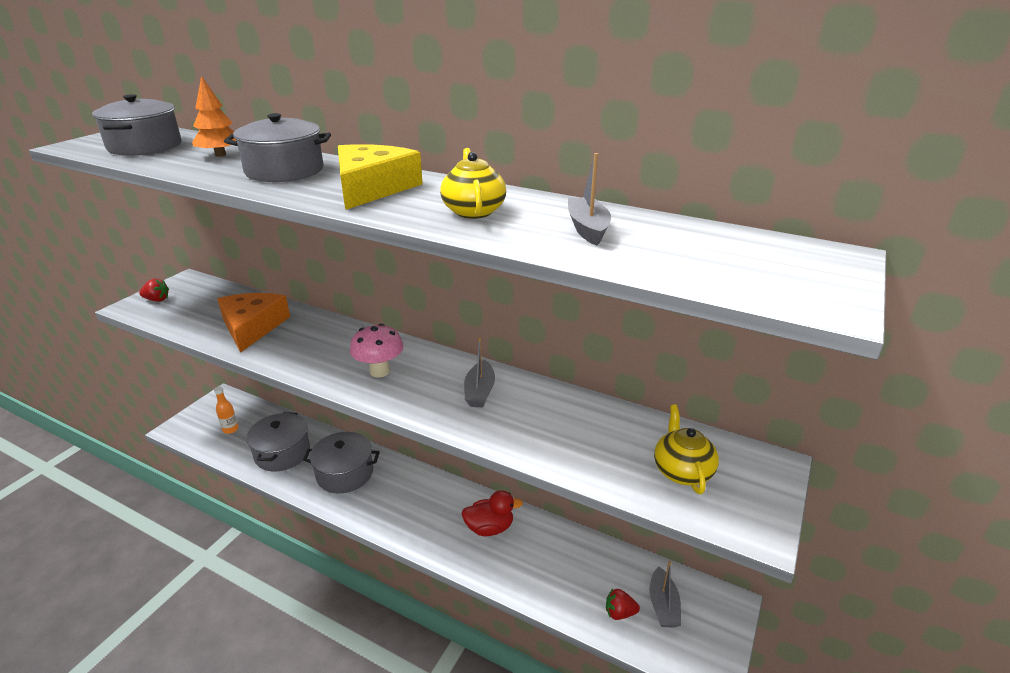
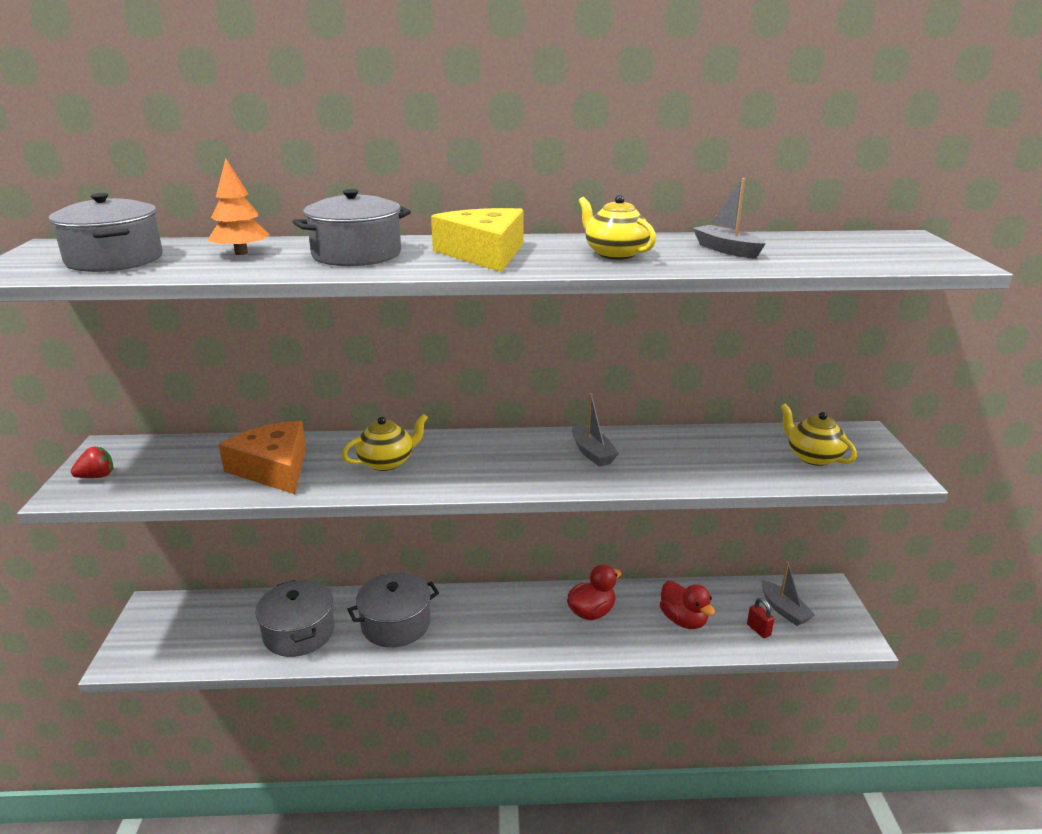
camera: 30 degrees left, 5 degrees down
(230, 429) = (202, 634): orange bottle -> none
(324, 347) = (387, 462): none -> yellow teapot
(379, 371) = (476, 465): pink mushroom -> none
(559, 571) = (683, 620): none -> red duck
(619, 613) = (758, 630): red strawberry -> red padlock

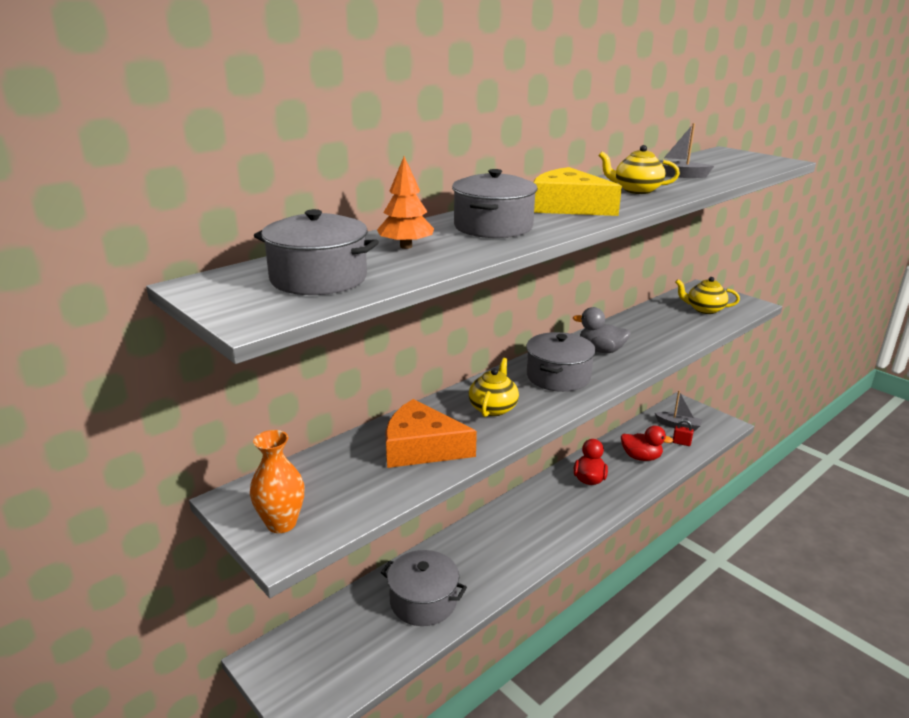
camera: 40 degrees left, 0 degrees up
(97, 476) = (281, 523): red strawberry -> orange vase
(396, 624) = (483, 554): grey pot -> grey pot (558, 377)
(592, 453) = (601, 350): grey boat -> grey duck

